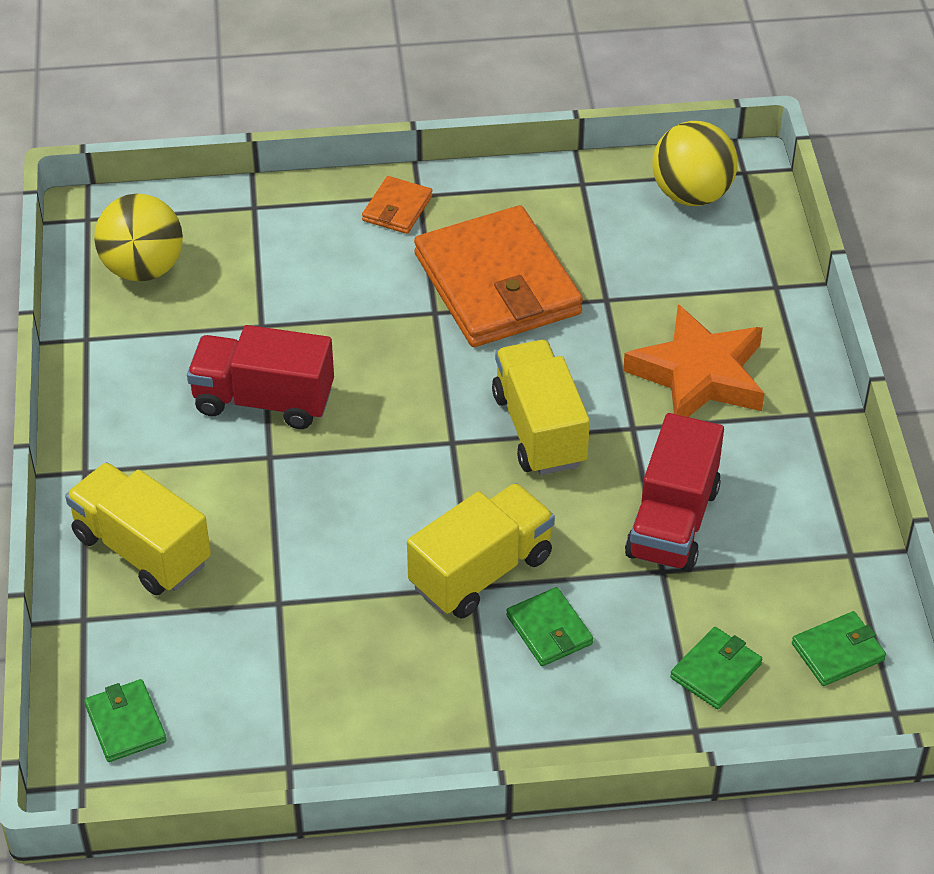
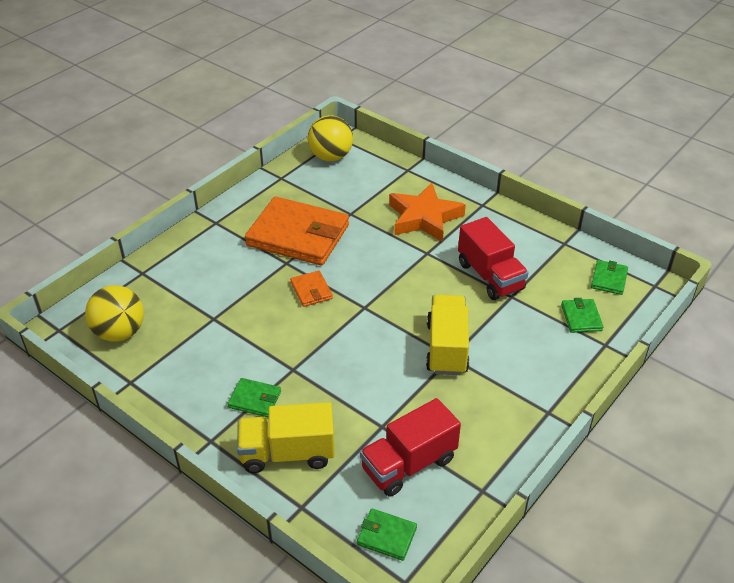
camera: 45 degrees left, 5 degrees down
(263, 400) = (258, 348): red truck -> red truck (409, 464)
(397, 208) = (213, 233): orange wallet -> orange wallet (311, 290)
(539, 429) = (392, 278): yellow truck -> none
(549, 630) = (503, 350): green wallet -> green wallet (254, 399)

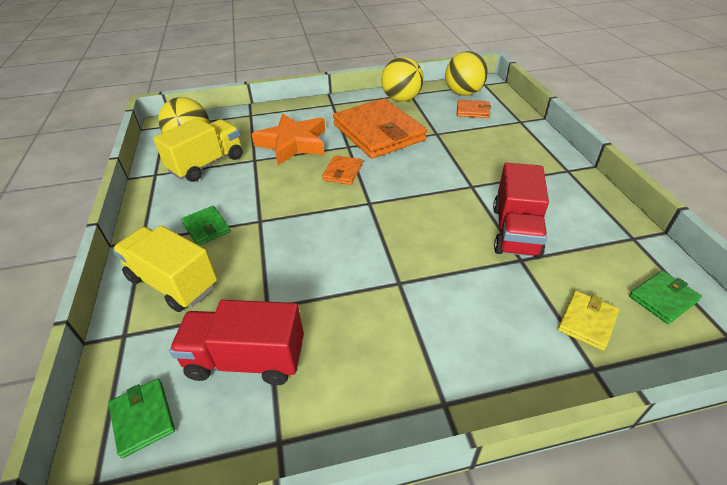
camera: 40 degrees right, 0 degrees up
(279, 188) = (401, 99): none -> yellow ball
(358, 175) = (473, 111): none -> orange wallet
(424, 218) = (498, 159): orange star -> orange star (293, 144)
(446, 348) = (403, 272): yellow truck -> yellow truck (207, 164)
(581, 318) = (587, 321): green wallet -> yellow wallet

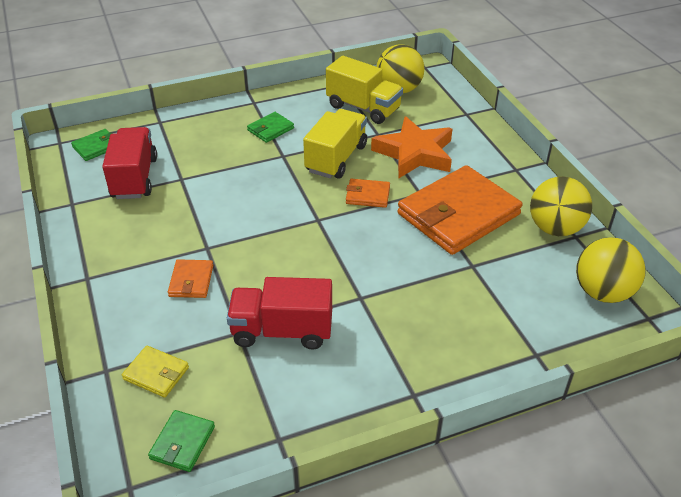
camera: 80 degrees right, 0 degrees up
(173, 283) = (207, 129): yellow truck -> yellow truck (336, 158)
(473, 111) = (548, 302): orange wallet -> orange wallet (191, 281)
(663, 298) = (182, 442): green wallet -> green wallet turned 60 degrees clockwise

